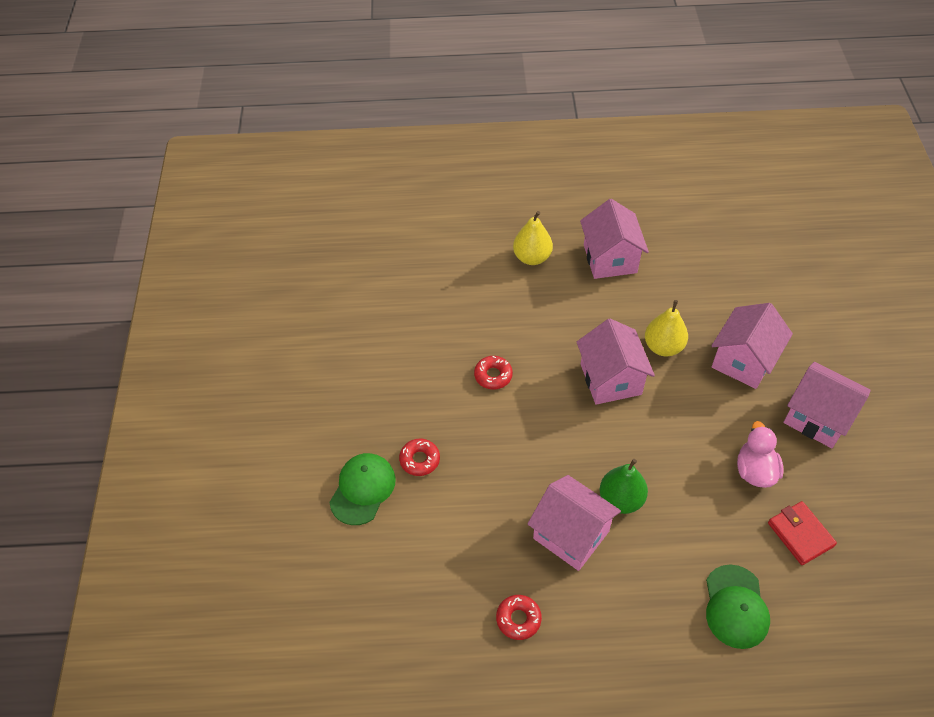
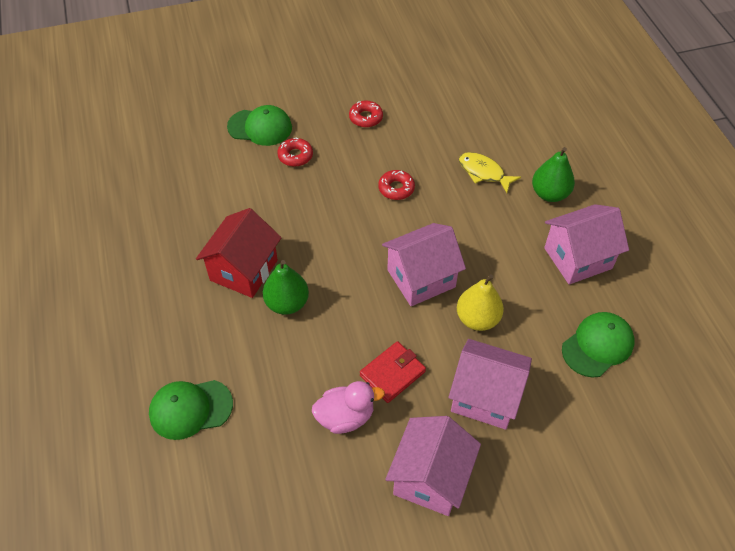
camera: 75 degrees right, 0 degrees up
(492, 299) = (483, 172): none -> yellow fish
(518, 619) = (160, 245): red donut -> red donut (366, 117)
(532, 257) = (549, 194): yellow pear -> green pear
(571, 535) = (244, 270): pink house -> red house
(702, 272) = (597, 345): none -> green cap
(800, 534) = (278, 465): red wallet -> red wallet (392, 373)

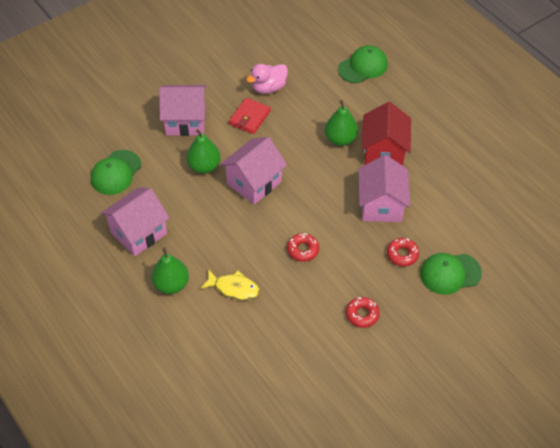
camera: 160 degrees right, 0 degrees up
(430, 478) = (206, 73): pink house -> pink house (381, 205)
(477, 319) = (204, 166): yellow pear -> green pear

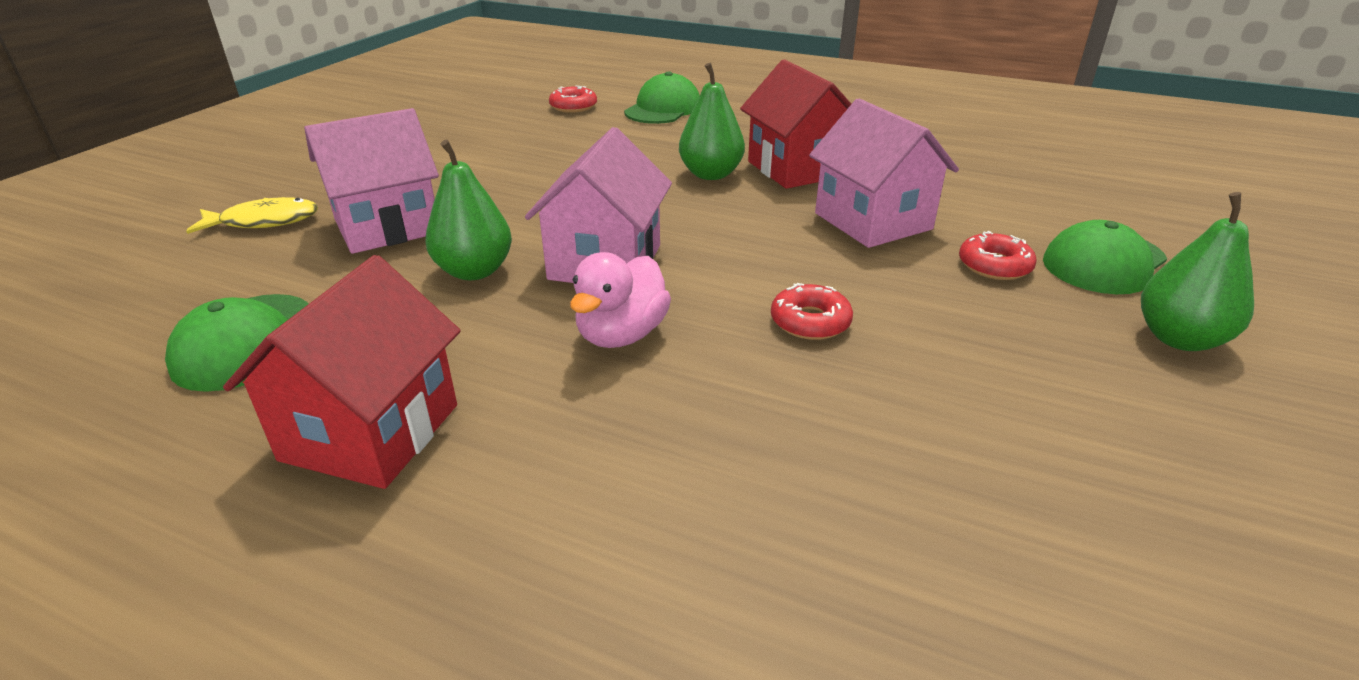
camera: 30 degrees left, 20 degrees down
(138, 233) = (371, 432): pink house -> red house
(171, 284) = (546, 510): green pear -> green pear (1179, 339)
(234, 288) = (729, 447): yellow fish -> yellow fish (264, 221)
(249, 118) = (521, 192): red wallet -> none
(268, 88) = (527, 156): pink duck -> pink duck (621, 335)
(362, 314) = (1059, 377): red donut -> red donut (573, 106)

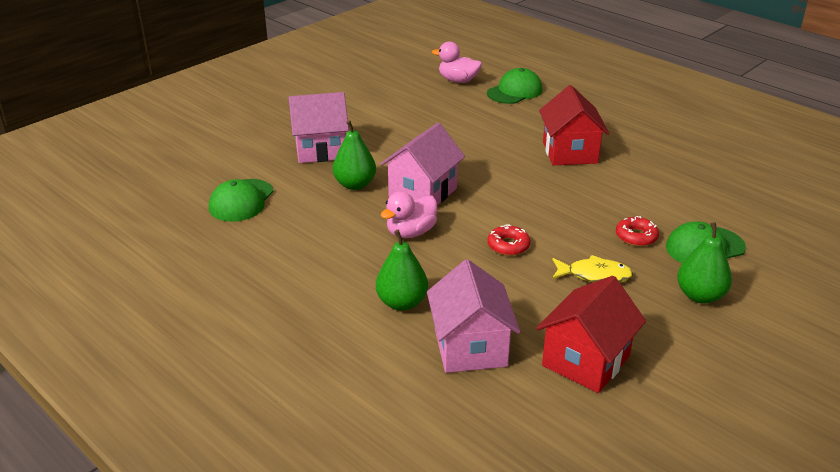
camera: 20 degrees right, 0 degrees up
(264, 221) = (261, 135): yellow fish -> yellow fish (594, 275)
(371, 432) = (284, 252): red house -> red house (585, 361)
(573, 106) = (458, 80): red donut -> pink duck
(711, 174) = (514, 147): green pear -> green pear (402, 302)
(873, 221) = (588, 196): pink house -> pink house (470, 347)

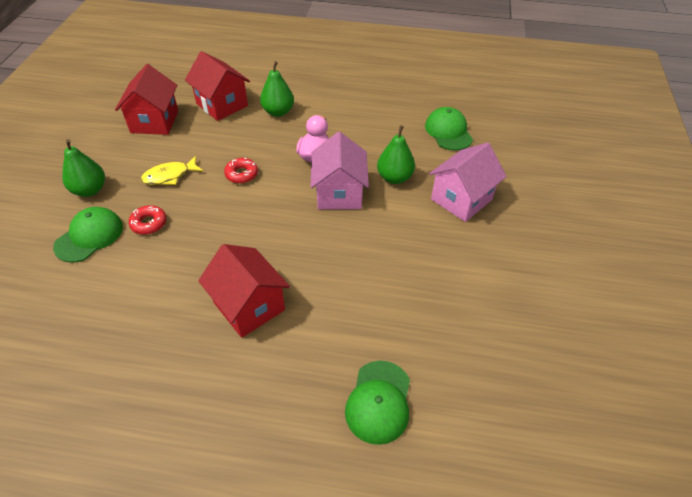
camera: 145 degrees right, 15 degrees up
(458, 80) = (462, 388): pink duck -> none
(470, 347) = (222, 105): pink house -> red house

